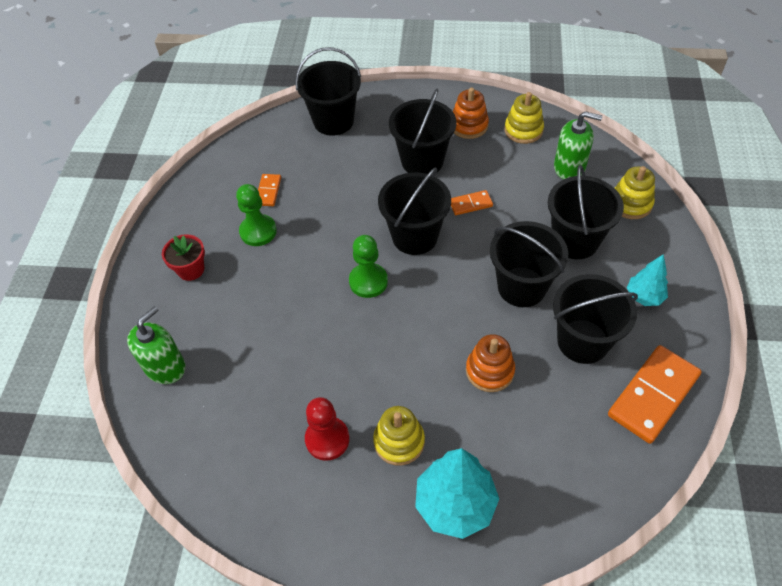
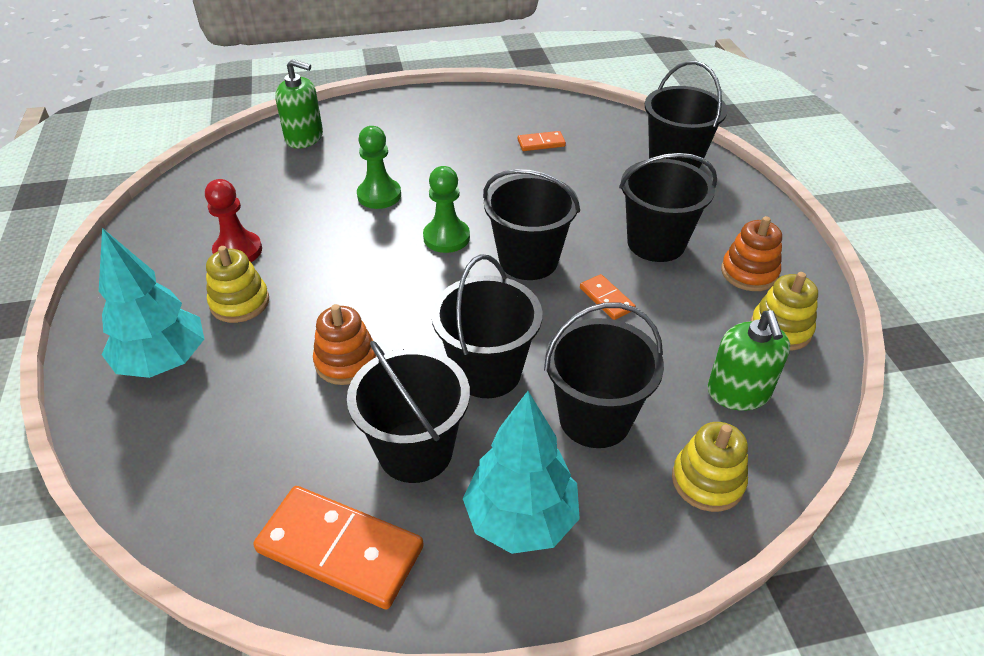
camera: 70 degrees right, 10 degrees down
(191, 269) = (419, 123): red flower pot -> none
(258, 231) = (483, 149): green pawn -> green pawn (379, 195)
(644, 297) = (521, 519): turquoise tree -> turquoise tree, size x1.74

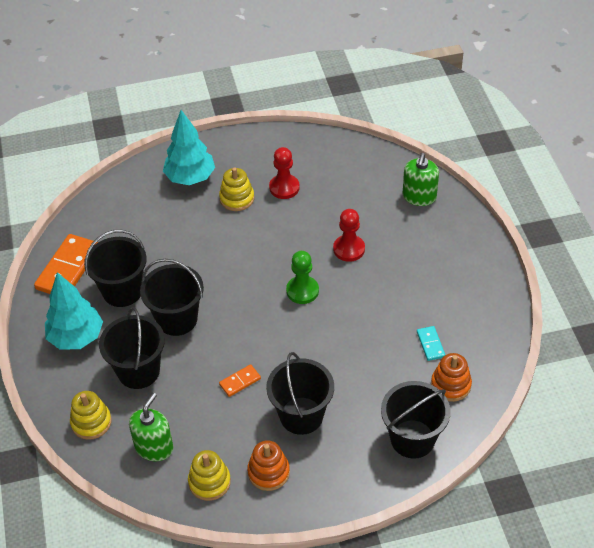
camera: 90 degrees right, 5 degrees up
(346, 361) = (187, 254): orange stacking toy -> orange stacking toy (450, 385)
(379, 195) = (349, 249): green pawn -> red pawn
(528, 260) = (279, 338): black bucket -> none
(541, 143) = (430, 344): orange domino -> turquoise domino
(738, 392) = (154, 447): green soap dispenser -> green soap dispenser turned 120 degrees clockwise

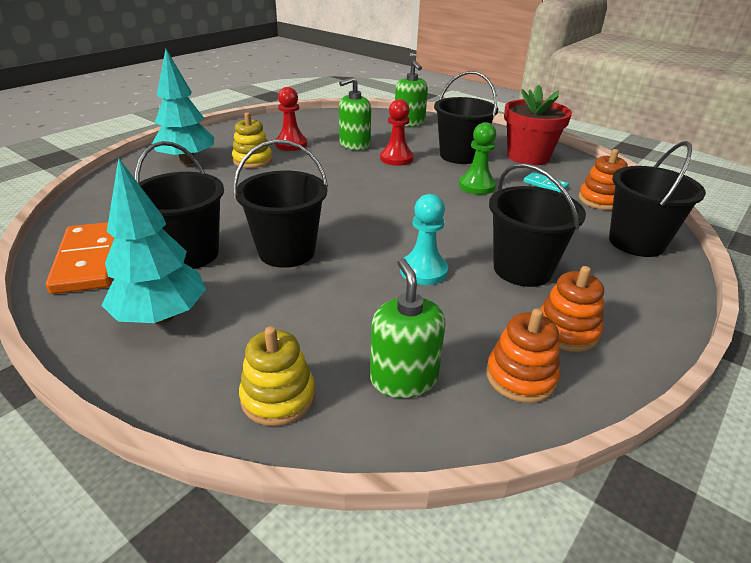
camera: 40 degrees left, 15 degrees down
(138, 371) = (290, 312): black bucket -> black bucket (460, 156)
(209, 482) = (520, 377): yellow stacking toy -> orange stacking toy
(240, 382) = (423, 271): orange domino -> turquoise pawn
(302, 291) = (392, 191): green pawn -> green pawn (476, 186)
(335, 212) = (354, 144): none -> green soap dispenser
(465, 301) = (528, 157): none -> red flower pot

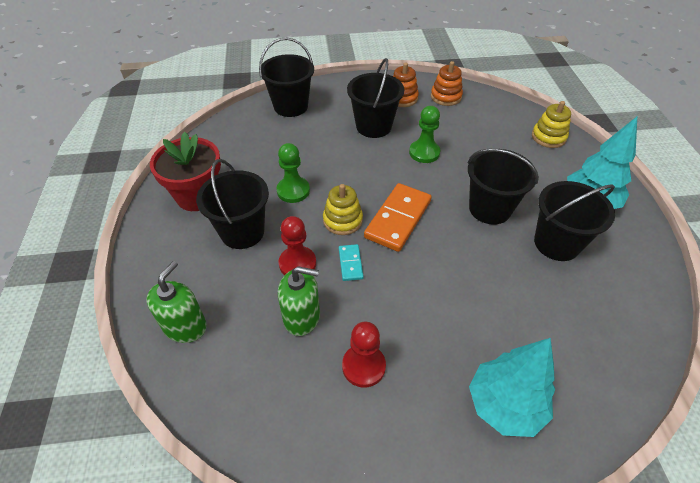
camera: 135 degrees left, 15 degrees up
(89, 260) = (632, 277): orange domino -> orange domino (398, 219)
(252, 160) = (432, 356): yellow stacking toy -> yellow stacking toy (342, 220)
(404, 378) = (491, 118): green soap dispenser -> none
(423, 271) = (424, 152): turquoise pawn -> green pawn
(545, 185) = (249, 164): turquoise domino -> turquoise domino (350, 263)
(600, 200) = (246, 134): orange stacking toy -> none

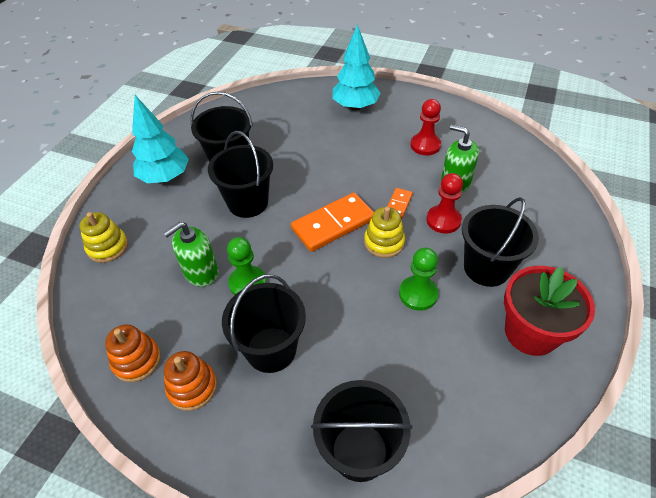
camera: 150 degrees left, 0 degrees up
(185, 326) = (549, 208): green soap dispenser -> green soap dispenser (201, 272)
(350, 263) = (398, 204): turquoise domino -> orange domino

